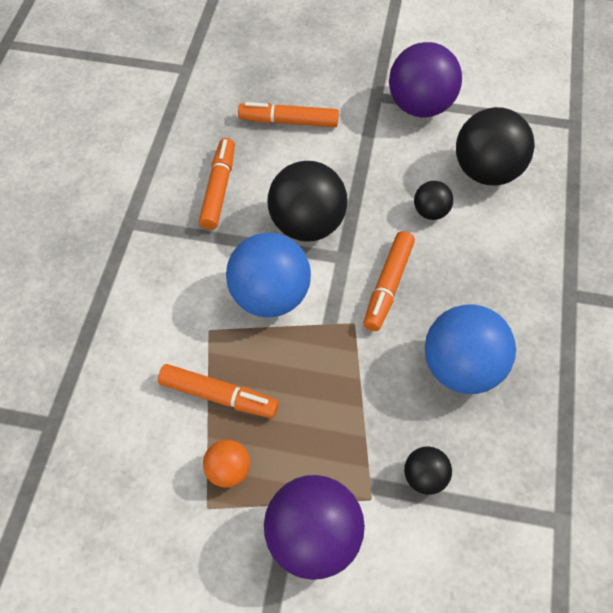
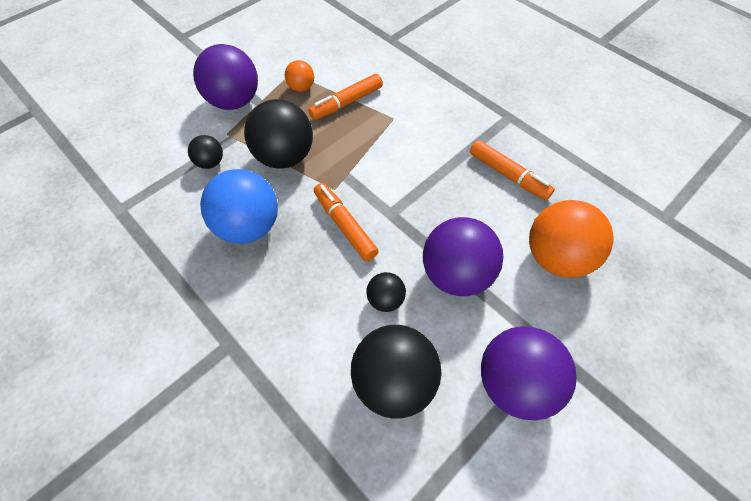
camera: 125 degrees right, 0 degrees up
(270, 296) = (392, 157): blue ball -> none
(288, 121) = (556, 257): orange marker -> orange ball
(307, 224) = (436, 209): black ball -> black ball (284, 157)
(364, 177) = (456, 274): none -> purple ball

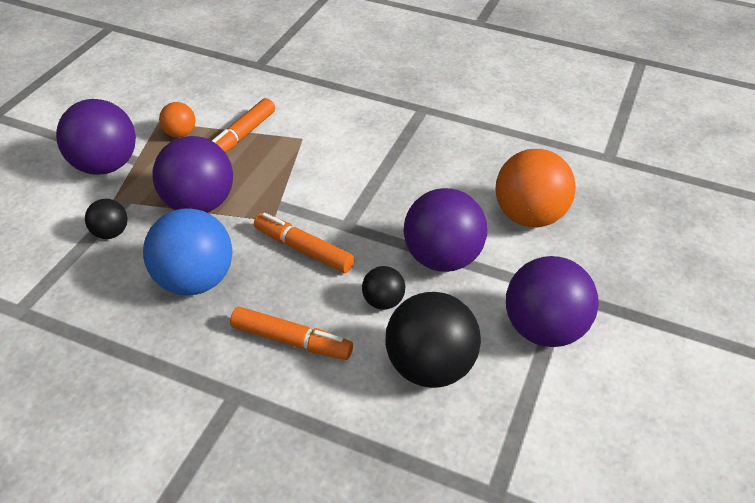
camera: 25 degrees left, 15 degrees down
(284, 157) = (198, 204): black ball -> purple ball
(508, 175) = (448, 160): orange marker -> orange marker (291, 341)

